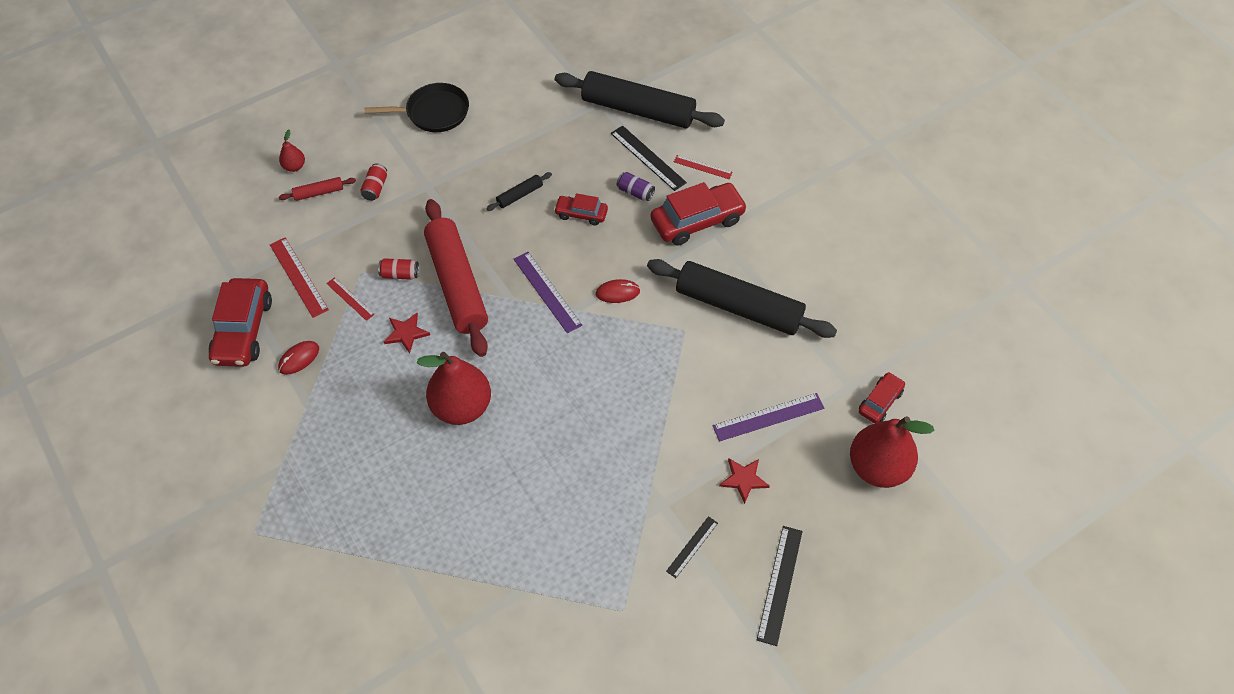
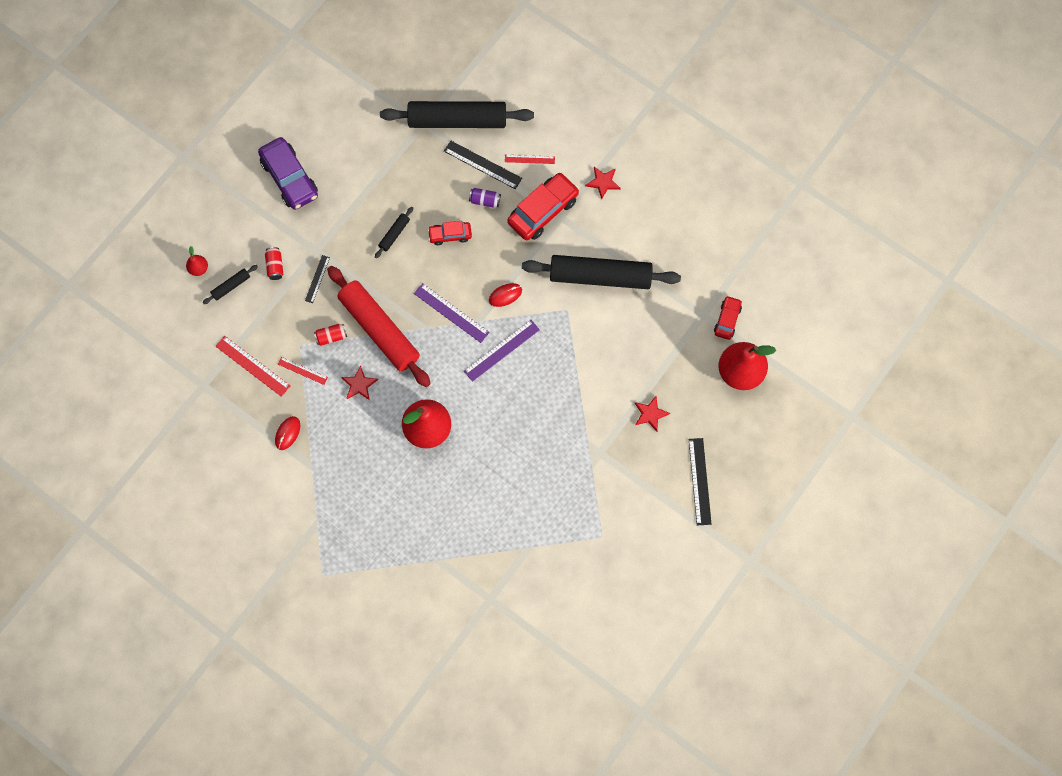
camera: 20 degrees left, 15 degrees up
(243, 330) = (233, 425): red car -> none
(319, 193) = (231, 286): red rolling pin -> black rolling pin
(434, 112) = (290, 178): black pan -> purple car
(692, 547) = (632, 476): black ruler -> black ruler (317, 279)
(768, 417) = (652, 359): purple ruler -> purple ruler (501, 350)
(778, 213) = (603, 182): none -> red star

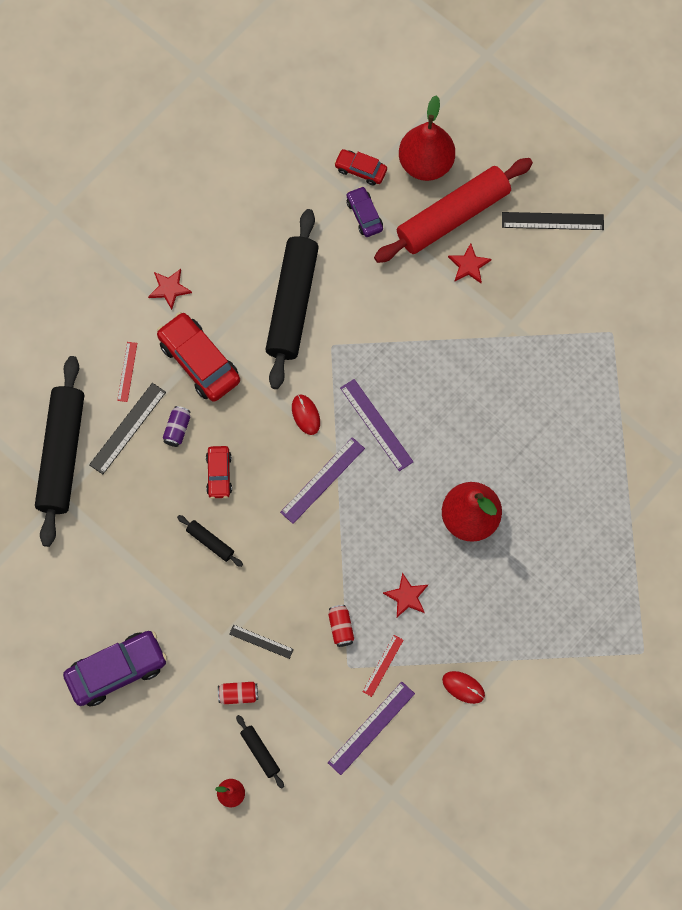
camera: 85 degrees left, 0 degrees up
(253, 366) = (371, 728): red ruler -> purple ruler
(379, 330) = (337, 568): red rolling pin -> red rolling pin (453, 216)
(686, 326) = (364, 215): none -> purple car

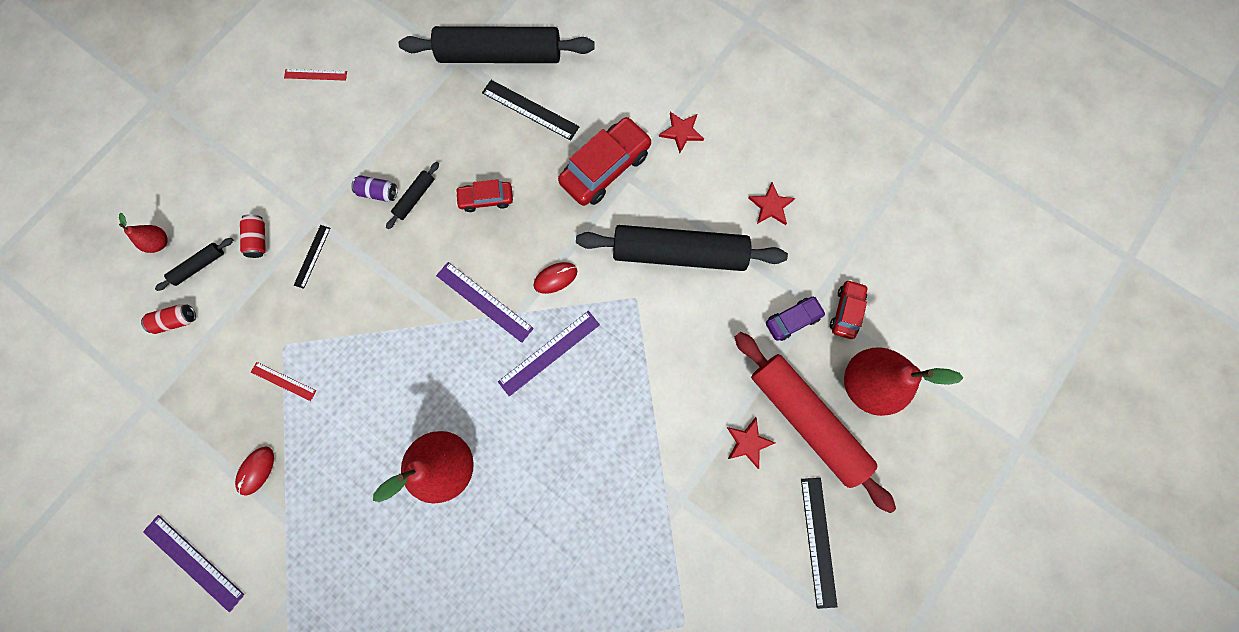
camera: 85 degrees right, 5 degrees up
(116, 670) = (287, 127): purple car -> none
(127, 371) = (589, 103): red ruler -> red ruler (315, 74)
(177, 429) = (532, 155): purple can -> purple can (378, 193)
(341, 627) = (325, 334): red can -> red can (177, 320)
(371, 728) = (218, 374): purple ruler -> purple ruler (194, 562)
(406, 596) = (358, 400): red star -> red star (771, 206)

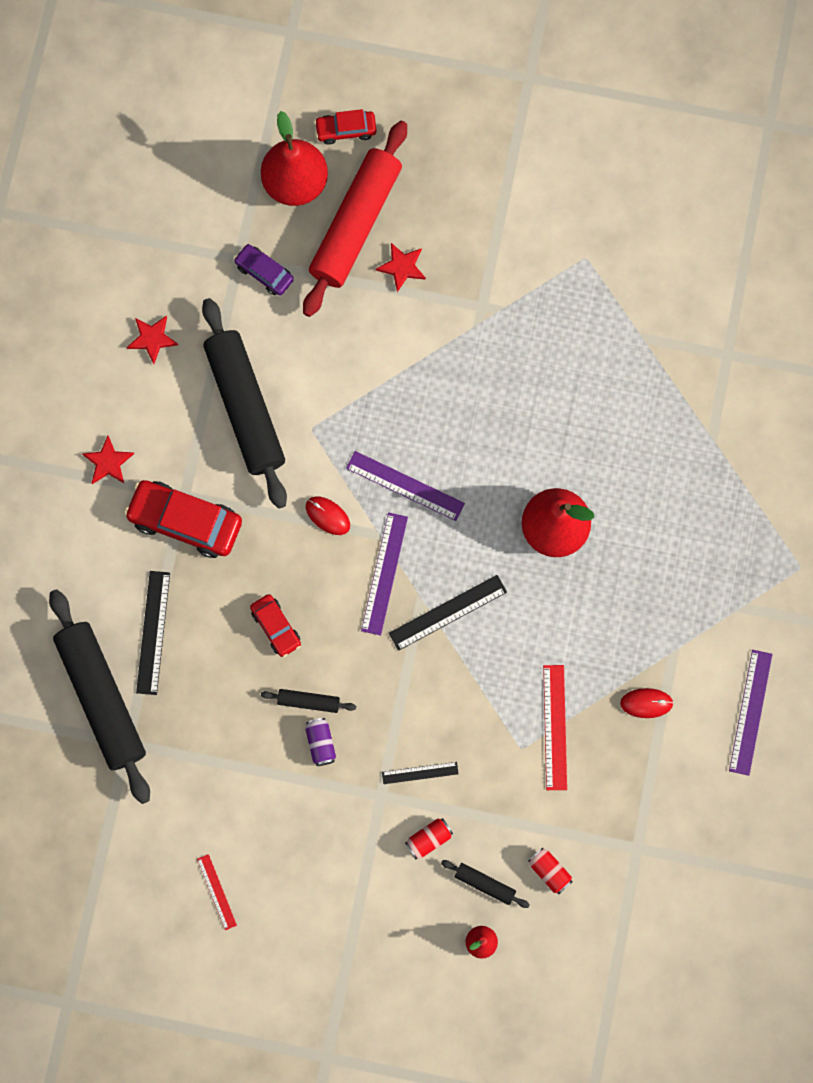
camera: 115 degrees left, 0 degrees up
(283, 381) = (555, 727): red ruler -> red ruler, size x1.66
(818, 541) = (460, 174): black ruler -> black ruler (448, 612)
(846, 311) = (232, 226): red car -> red car (346, 130)

